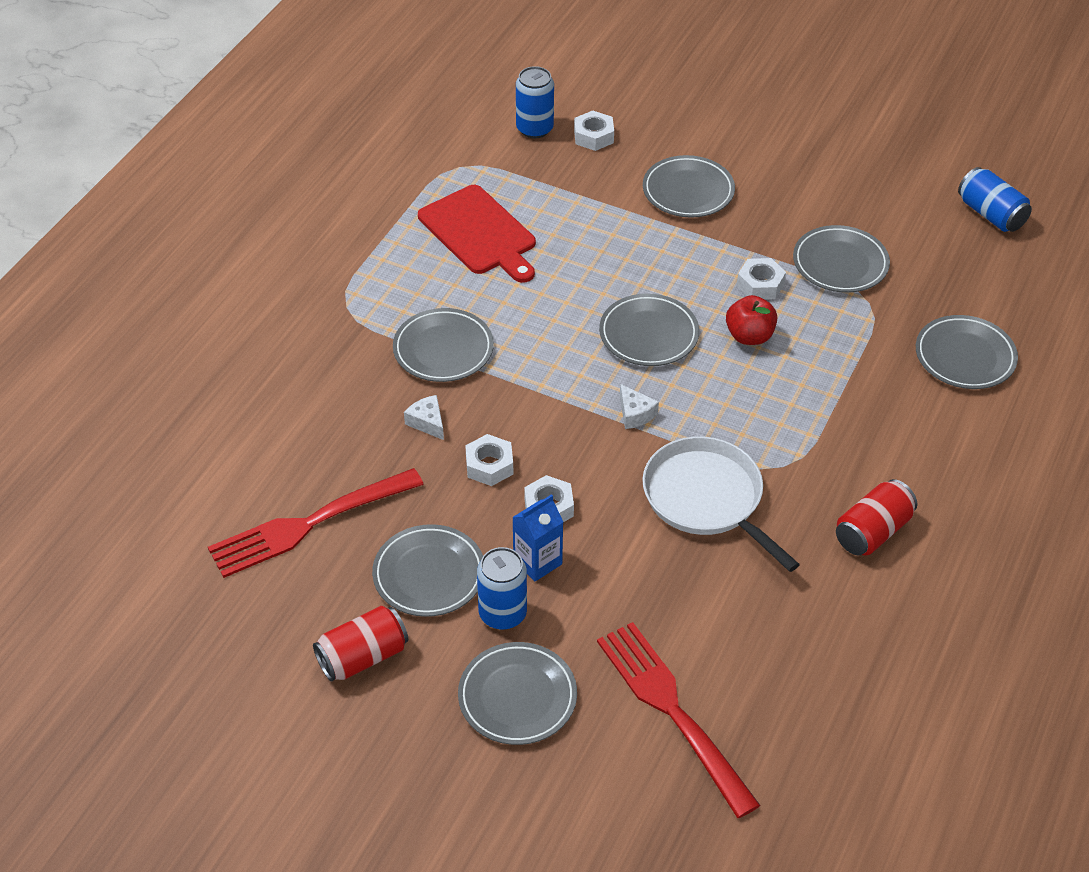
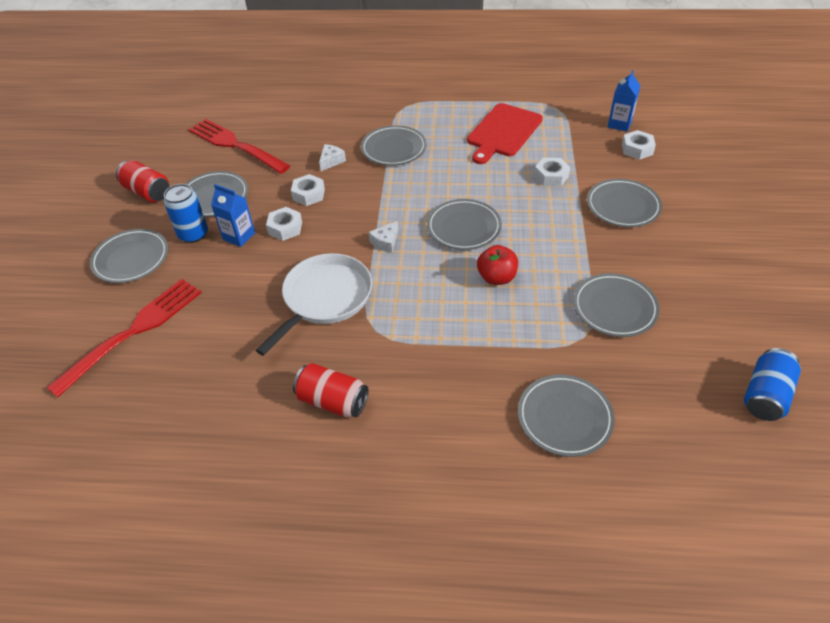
camera: 70 degrees right, 0 degrees up
(534, 129) = (619, 124): blue can -> blue carton
(760, 285) = (555, 269): white nut -> white nut (551, 176)

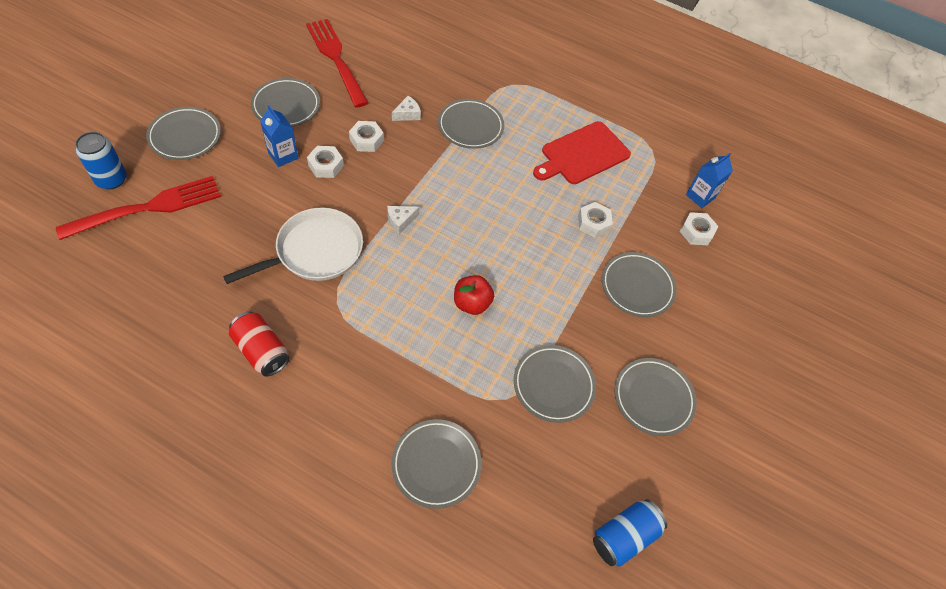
camera: 15 degrees right, 10 degrees up
(147, 192) = (235, 75): red can -> none
(193, 234) = (248, 135): blue can -> blue can (111, 179)
(464, 228) = (477, 239): grey plate -> grey plate (653, 398)

